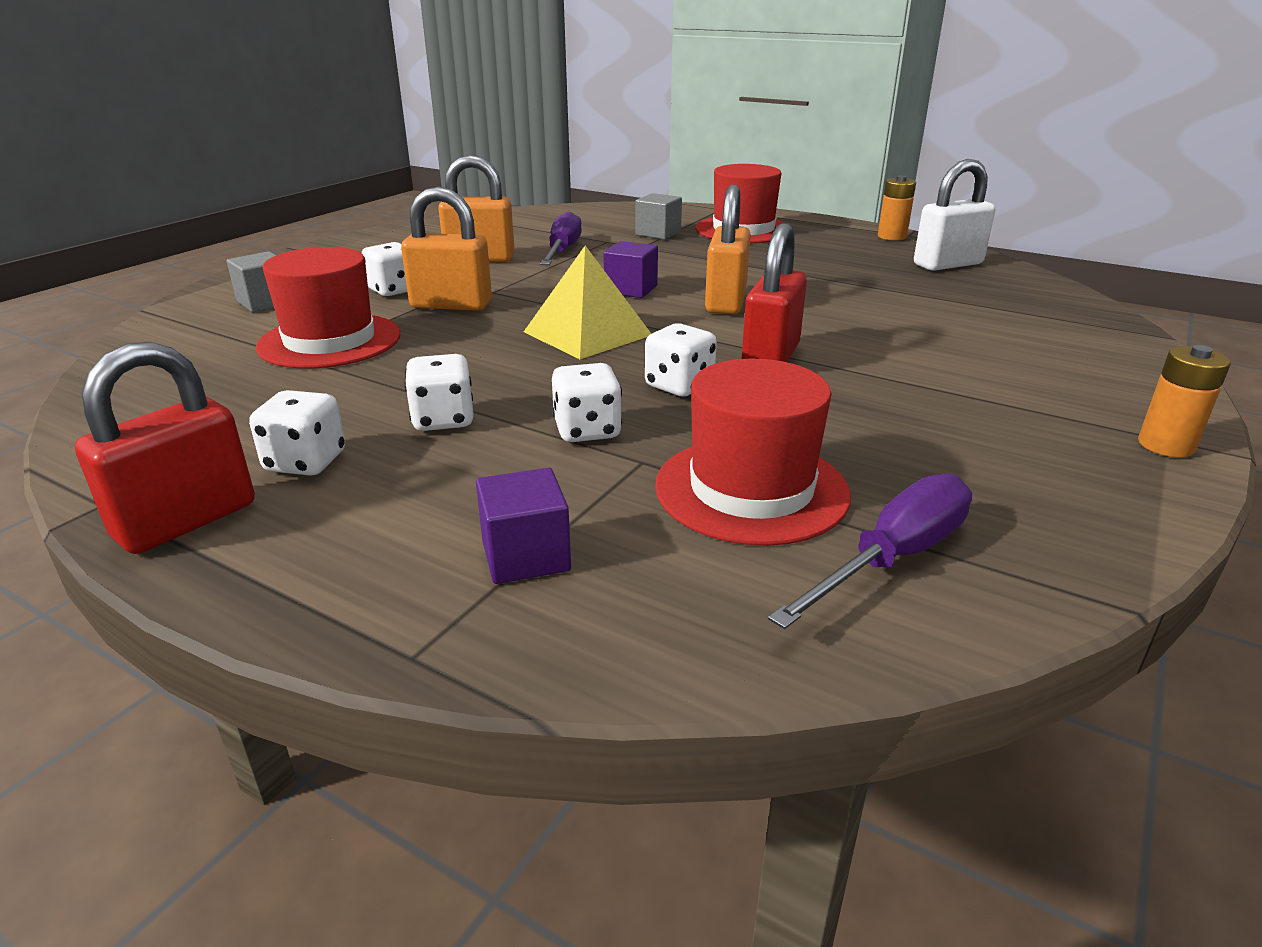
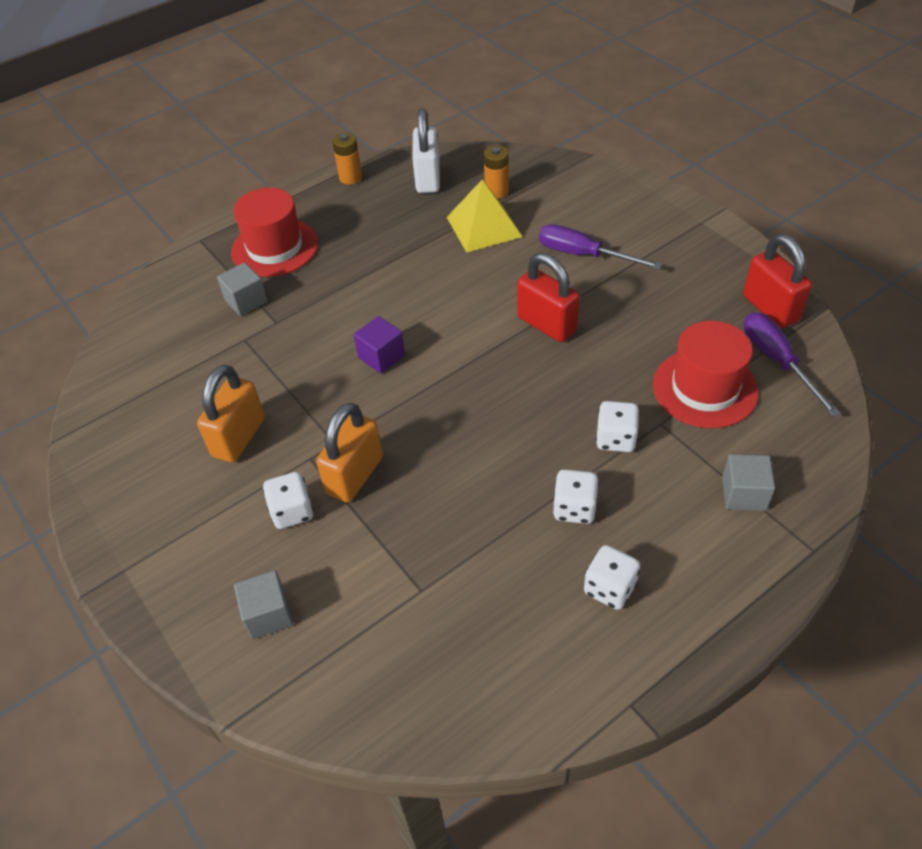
camera: 65 degrees left, 20 degrees up
(186, 521) = (667, 652): red padlock -> red padlock (770, 308)
(330, 341) = (396, 566): red hat -> none
(525, 556) = (743, 494): purple cube -> grey cube
(563, 251) = (255, 375): purple screwdriver -> purple screwdriver (583, 255)
(587, 333) = (460, 403): yellow pyramid -> yellow pyramid (484, 227)
(679, 386) = (570, 380): white dice -> none
(725, 302) = (438, 313): orange padlock -> none
(1165, 445) = (708, 226): orange battery -> orange battery (496, 191)

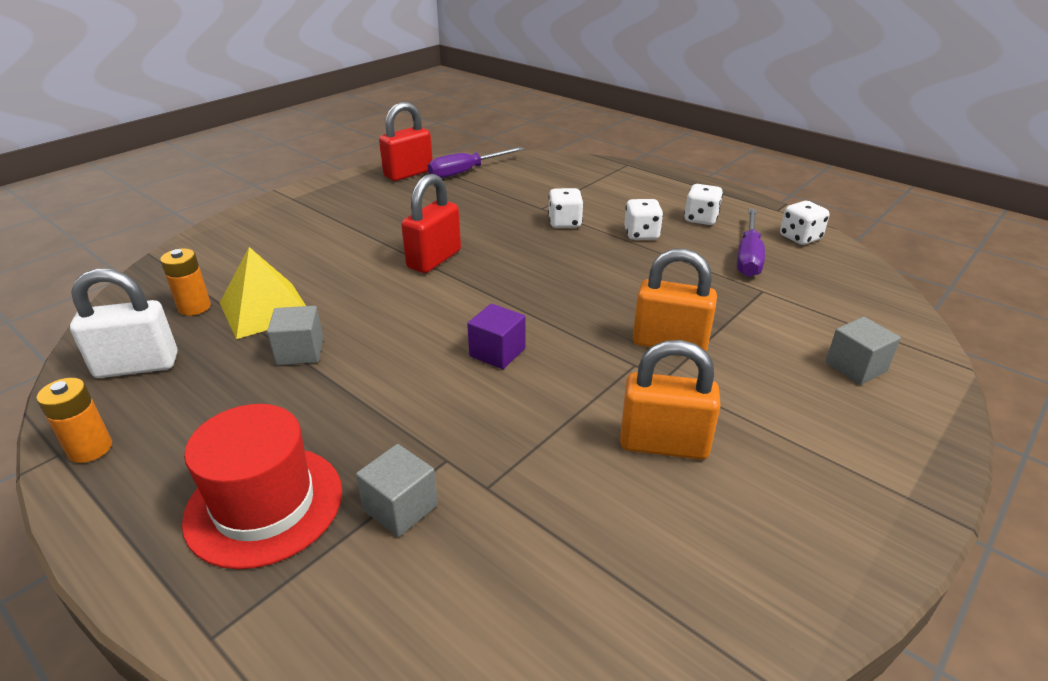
camera: 105 degrees left, 15 degrees down
(292, 512) = (738, 376): white dice -> white dice (800, 238)
(583, 255) = (330, 248): purple screwdriver -> purple screwdriver (748, 257)
(705, 388) = (500, 194): red hat -> none
(743, 494) = (594, 181): grey cube -> grey cube (300, 352)

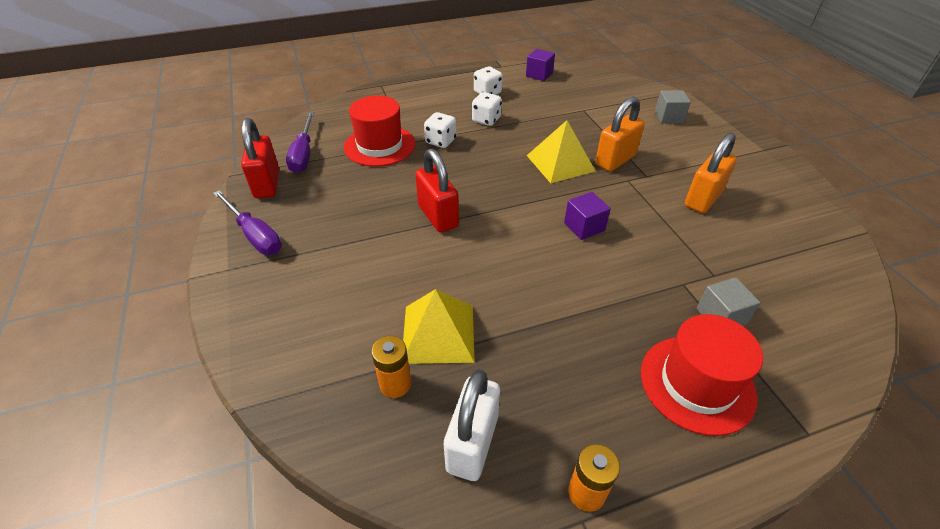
camera: 60 degrees left, 10 degrees up
(300, 352) = (521, 325): grey cube -> none
(519, 197) = (379, 146): none -> red hat
(612, 304) = (560, 163): none -> yellow pyramid
(748, 257) = (545, 98): purple screwdriver -> purple screwdriver (255, 235)
(800, 238) = (539, 75): white dice -> purple cube

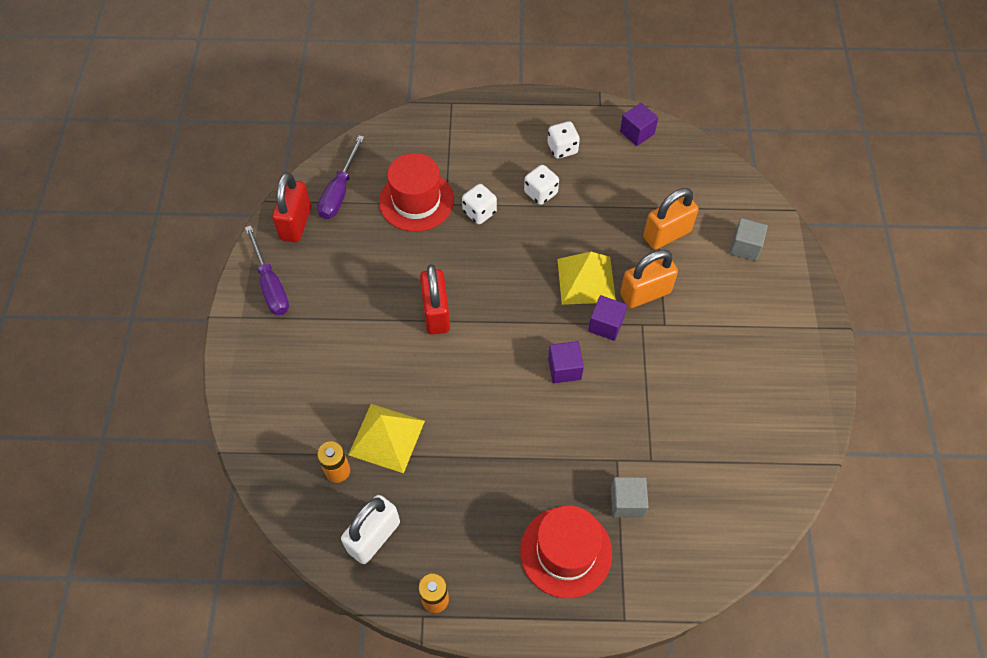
camera: 20 degrees right, 15 degrees up
(598, 187) = (605, 325): none -> purple cube
(703, 199) = (702, 372): orange padlock -> orange padlock (666, 234)

